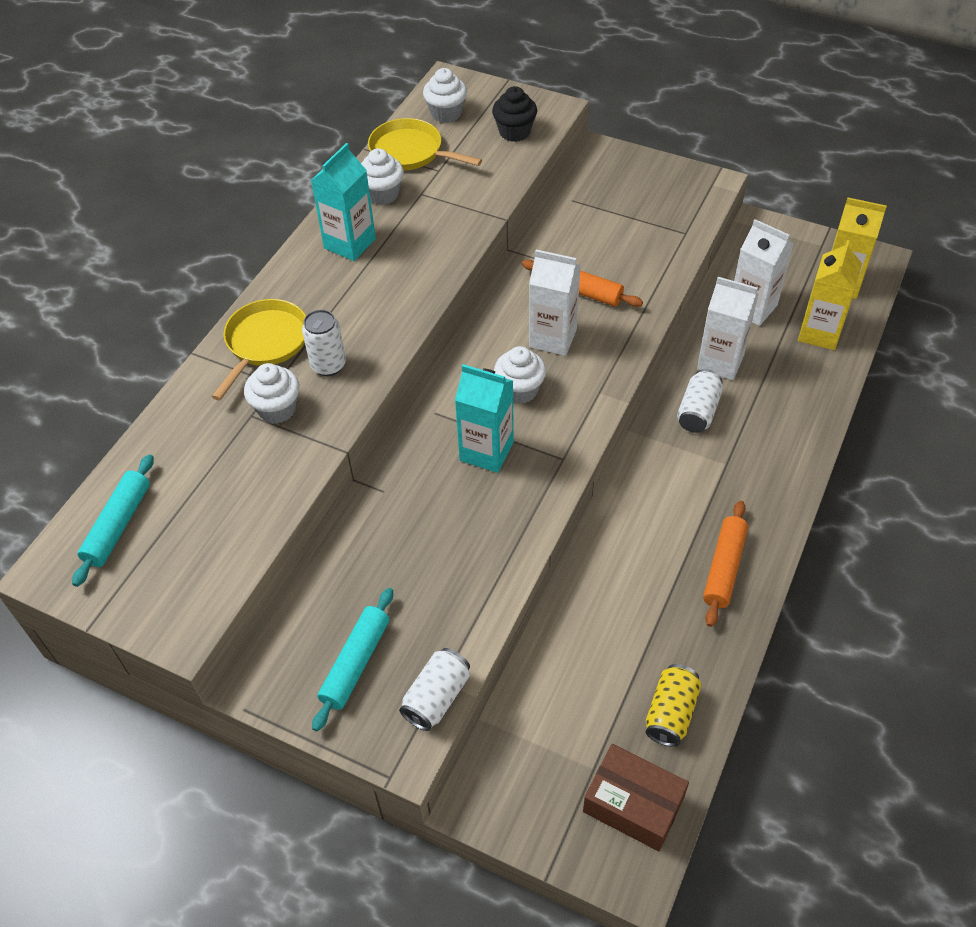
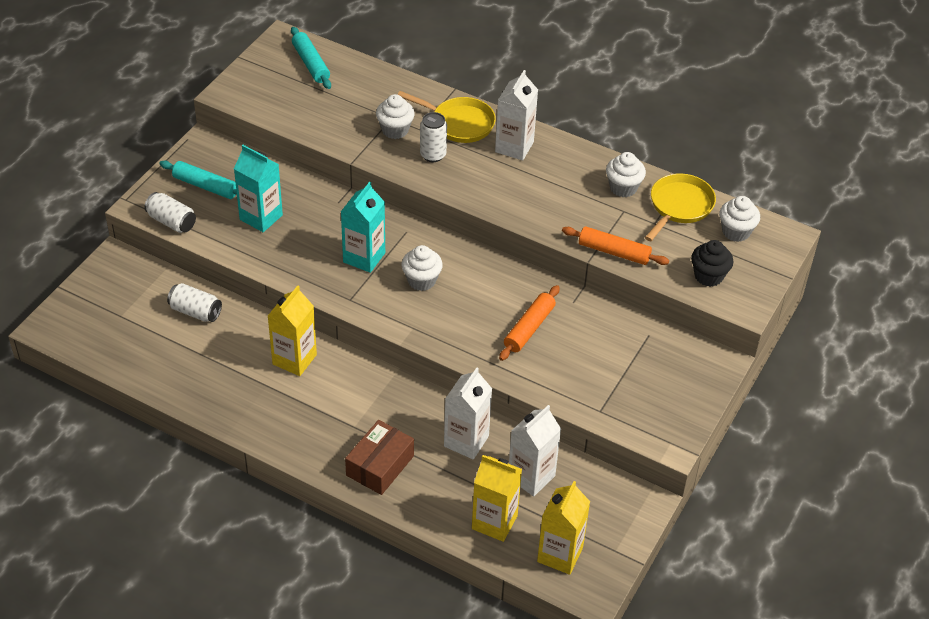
camera: 90 degrees right, 5 degrees down
(118, 525) = (310, 64): turquoise rolling pin -> turquoise rolling pin turned 45 degrees clockwise
(350, 243) = (563, 167): turquoise carton -> turquoise carton (261, 217)
(553, 338) = (475, 305): white carton -> white carton (514, 147)
(633, 804) = (91, 332): brown box -> brown box (380, 465)
(635, 537) = (294, 359): none -> yellow carton
(670, 713) = (148, 360): yellow can -> none
(698, 411) = (411, 416): white can -> white can (195, 311)
(724, 568) = (256, 408): orange rolling pin -> orange rolling pin (614, 252)

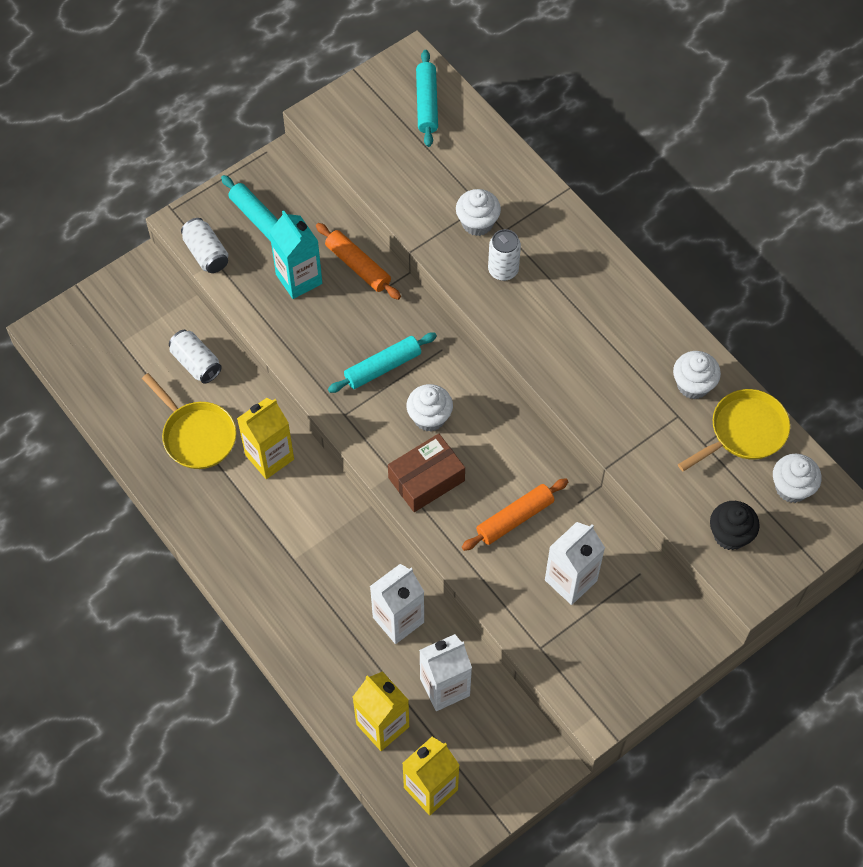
camera: 25 degrees right, 15 degrees up
(364, 257) = (382, 367): turquoise carton -> turquoise rolling pin
(380, 465) = (298, 615): brown box -> brown box (426, 479)
(459, 123) = (551, 237): yellow pan -> yellow pan (196, 435)
(514, 147) = (597, 289): white carton -> white carton (570, 580)
(614, 252) = (640, 466): orange rolling pin -> orange rolling pin (358, 266)

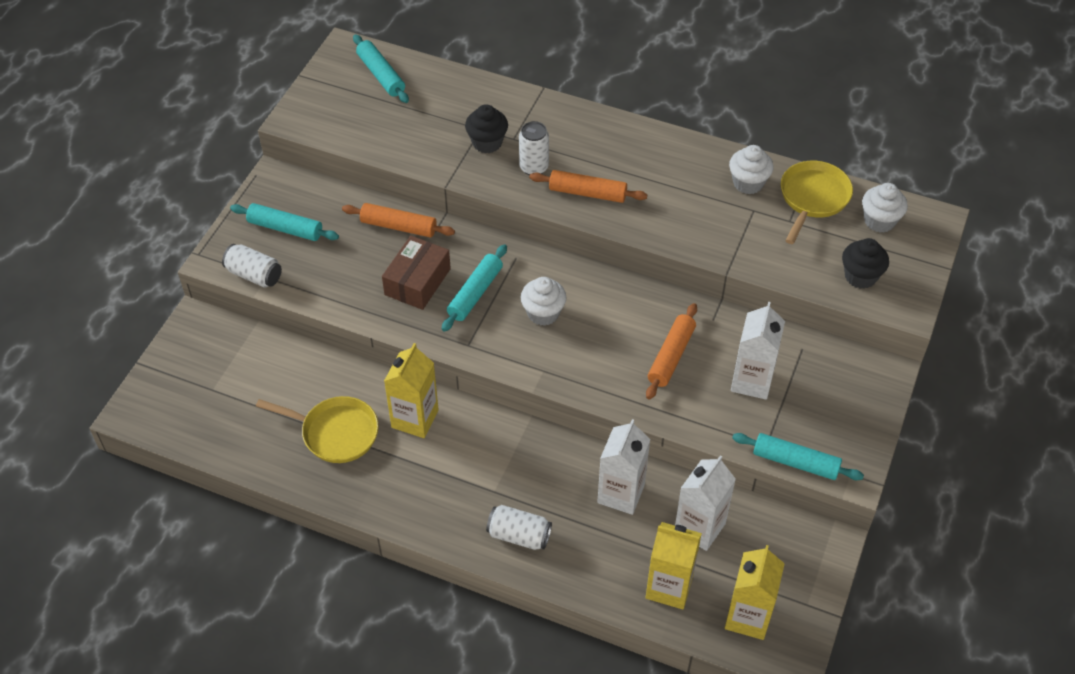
camera: 30 degrees left, 10 degrees down
(196, 363) = (295, 375): white can -> white can (519, 535)
(299, 279) = (353, 258): turquoise carton -> none
(426, 479) = (575, 362): brown box -> brown box (417, 281)
(477, 223) = (487, 143): white cupcake -> black cupcake
(534, 321) = (587, 193): none -> orange rolling pin
(554, 677) = (795, 462): none -> turquoise rolling pin

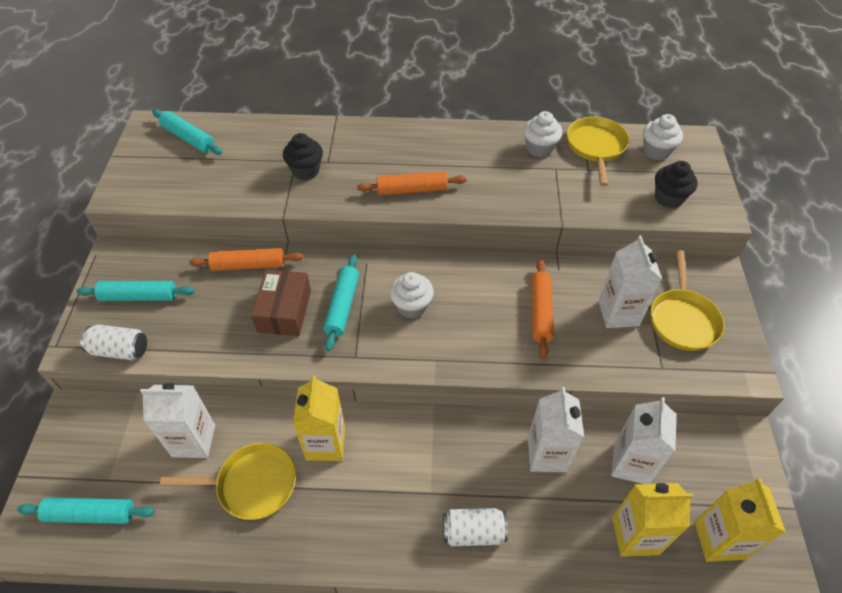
camera: 20 degrees left, 0 degrees up
(296, 379) = (194, 440): none -> white carton
(534, 167) = (356, 181): white can -> none
(795, 462) = (694, 376): turquoise rolling pin -> turquoise rolling pin (90, 514)
(817, 406) = (682, 319): none -> yellow pan

